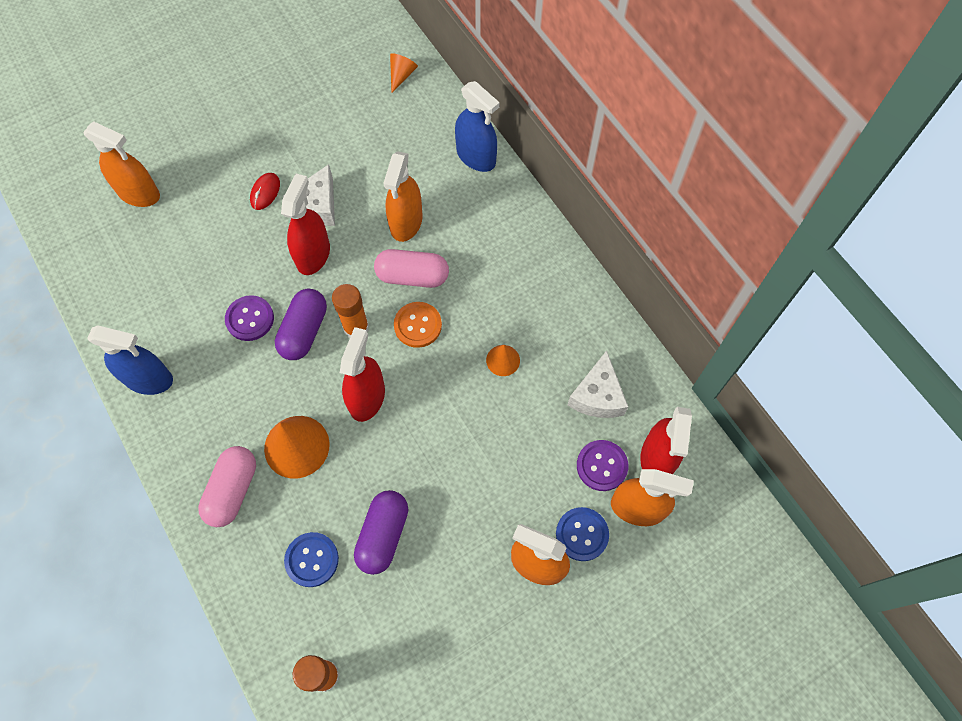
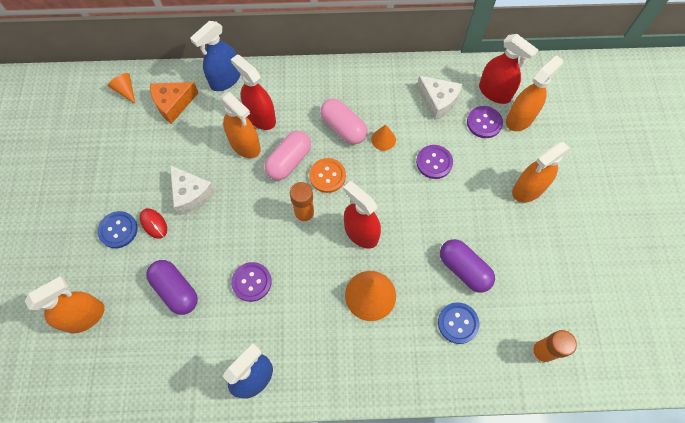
camera: 60 degrees left, 0 degrees up
(232, 490) = (379, 354): pink capsule -> pink capsule (343, 128)
(304, 331) = (285, 249): purple capsule -> purple capsule (176, 290)
(313, 255) = (229, 215): red spray bottle -> red spray bottle (261, 117)
(413, 127) = (173, 104): none -> orange cheese
(476, 157) = (225, 79): blue spray bottle -> blue spray bottle turned 150 degrees clockwise
(507, 433) = (434, 162): none -> purple button
(582, 534) = (521, 155): blue button -> blue button (118, 230)

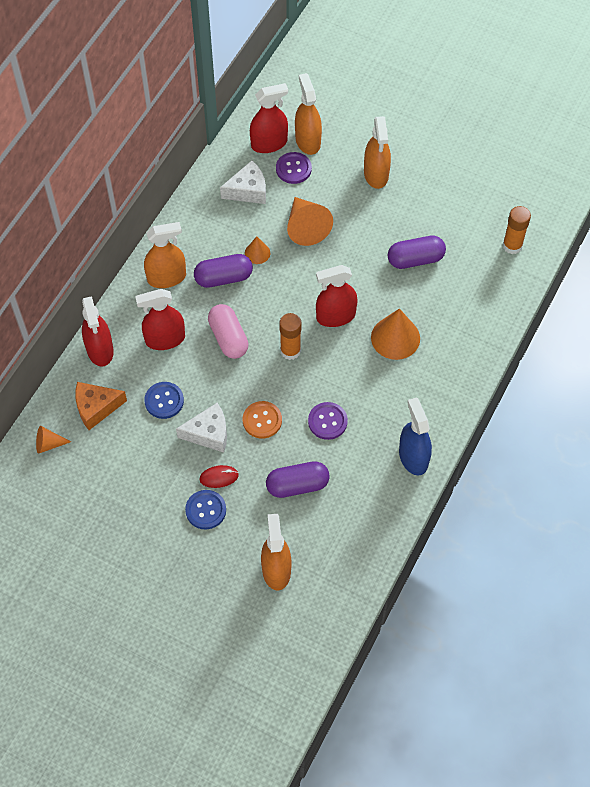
camera: 60 degrees left, 5 degrees down
(173, 104) = (96, 407): orange cheese -> orange cheese turned 75 degrees clockwise
(225, 79) = (100, 350): blue spray bottle -> red spray bottle
(245, 145) = (186, 366): orange spray bottle -> orange spray bottle (166, 277)
(327, 176) = (264, 315): orange button -> orange button (262, 420)
(343, 128) = (223, 278): pink capsule -> purple capsule
(434, 162) = (306, 227): purple button -> orange cone
(458, 323) = (456, 288): blue button -> blue button (164, 401)

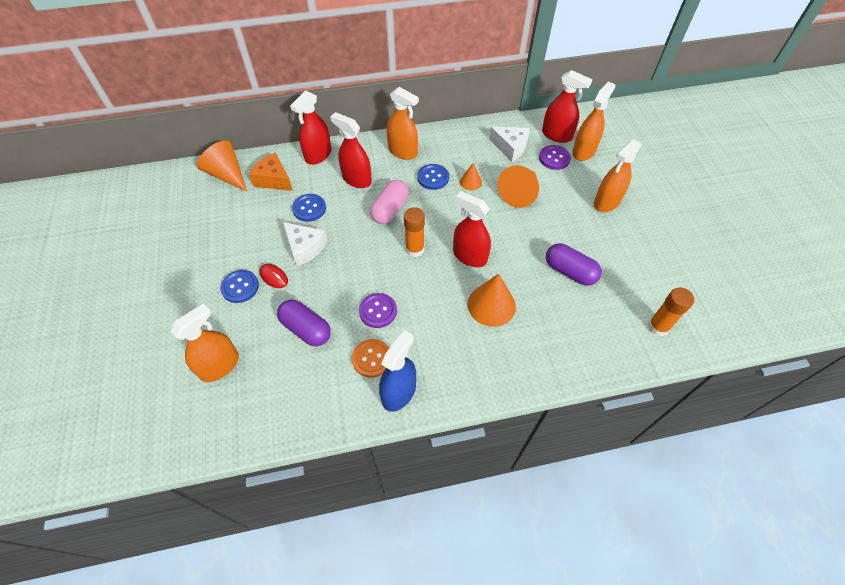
camera: 50 degrees right, 5 degrees down
(49, 444) = (227, 175): orange cone -> orange cone, size x1.85
(223, 278) = (433, 178): purple capsule -> blue button
(262, 420) = (342, 271): orange button -> orange button (372, 358)

